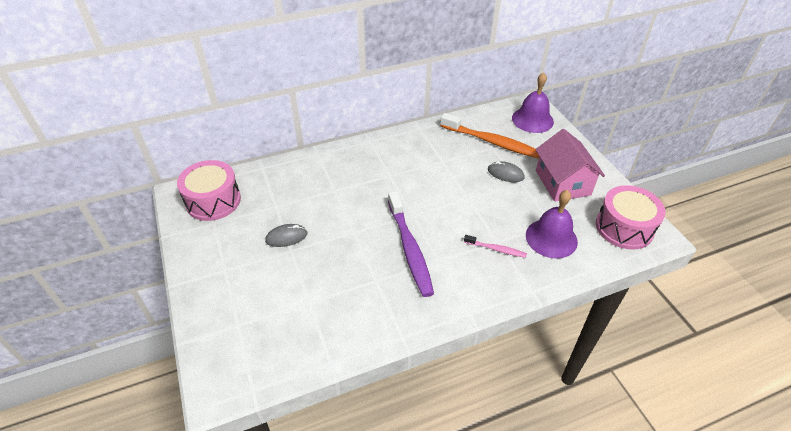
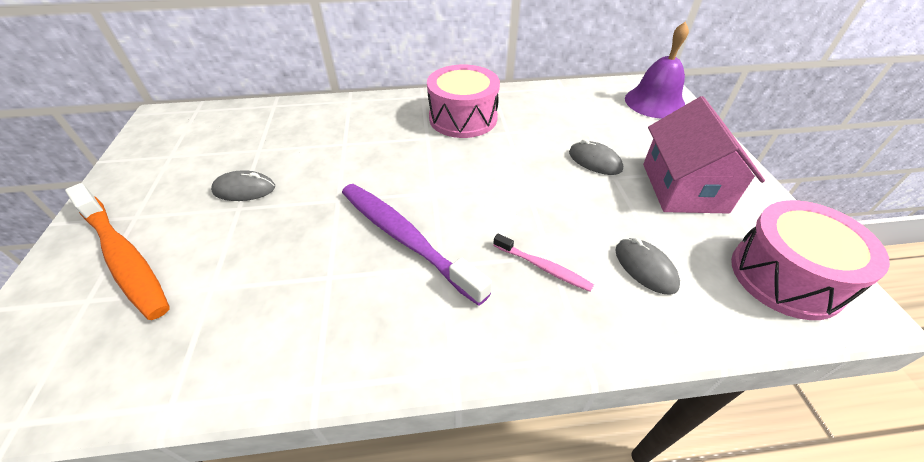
camera: 15 degrees right, 0 degrees up
(213, 201) = (190, 131): pink drum -> pink drum (463, 118)
(410, 248) = (405, 239): purple toothbrush -> purple toothbrush turned 135 degrees clockwise
(491, 142) = (587, 119): orange toothbrush -> orange toothbrush (124, 257)
(551, 238) = (645, 268): purple bell -> grey mouse

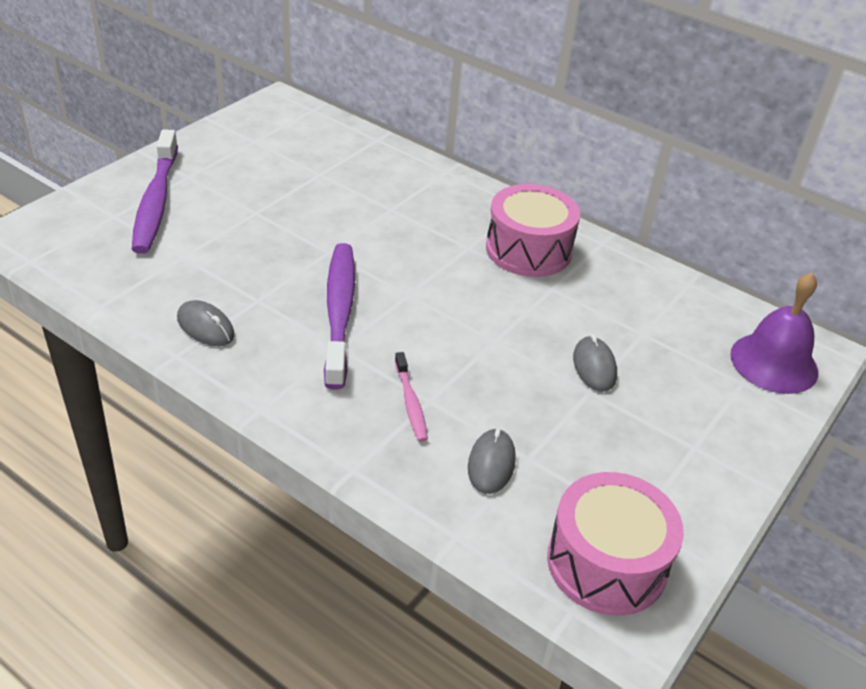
camera: 40 degrees right, 5 degrees down
(124, 257) = (156, 201): orange toothbrush -> purple toothbrush
(244, 189) = (274, 201): grey mouse -> grey mouse (205, 327)
(683, 187) = (644, 445): pink house -> none

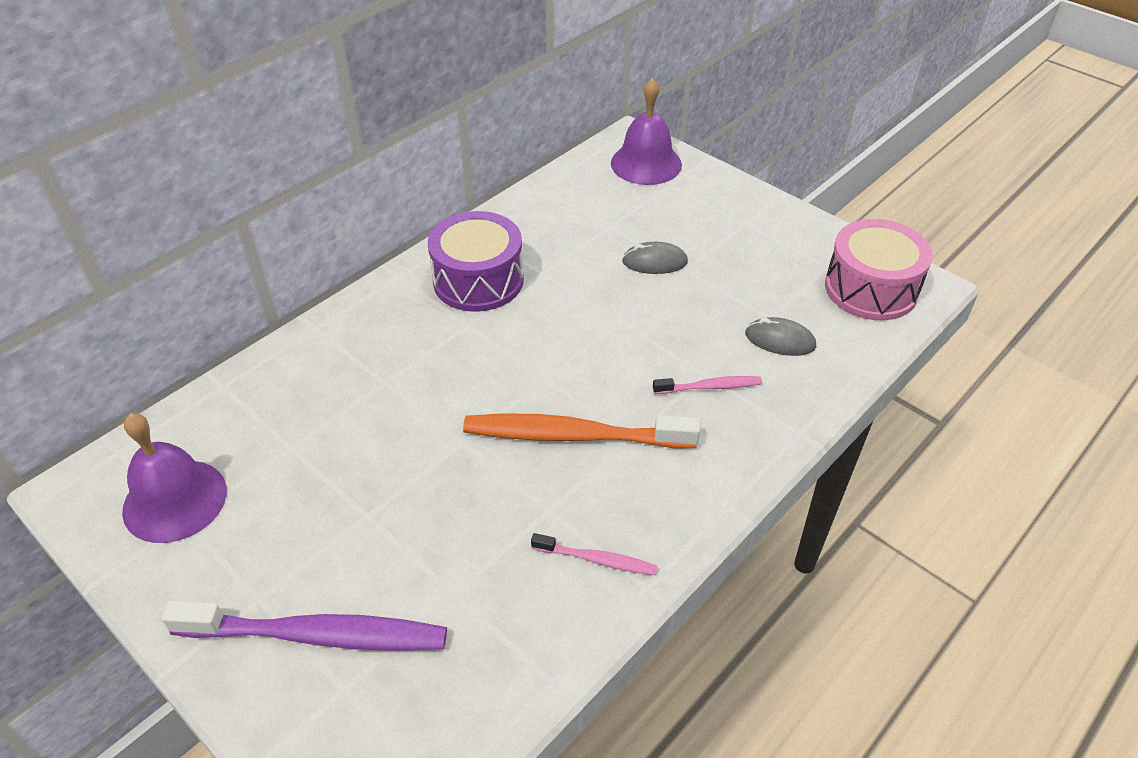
camera: 80 degrees left, 5 degrees up
(205, 327) = (597, 560): grey mouse -> pink toothbrush
(271, 135) = (175, 500): none -> purple bell
(339, 312) = (574, 436): purple toothbrush -> orange toothbrush
(528, 250) = (478, 280): pink drum -> purple drum

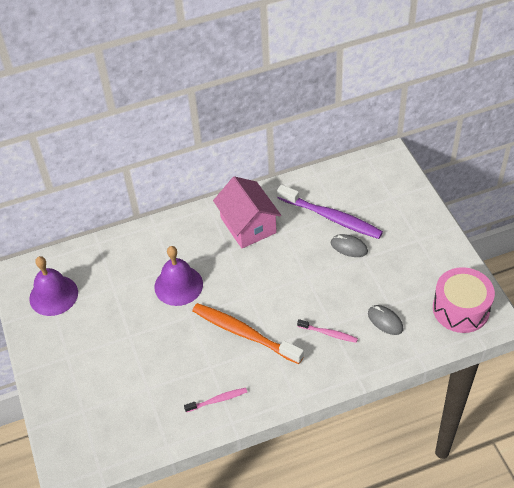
camera: 30 degrees right, 5 degrees up
(317, 635) = (83, 383): purple toothbrush -> purple toothbrush (331, 217)
(478, 280) = (248, 225): purple drum -> pink house
(597, 560) = (217, 400): pink toothbrush -> pink toothbrush turned 60 degrees counterclockwise
(646, 163) = (387, 178): purple bell -> purple bell (178, 285)

